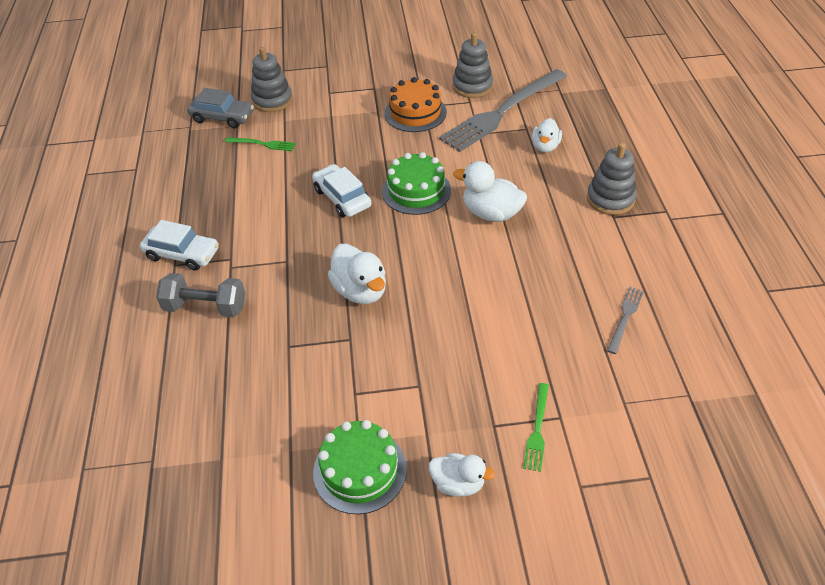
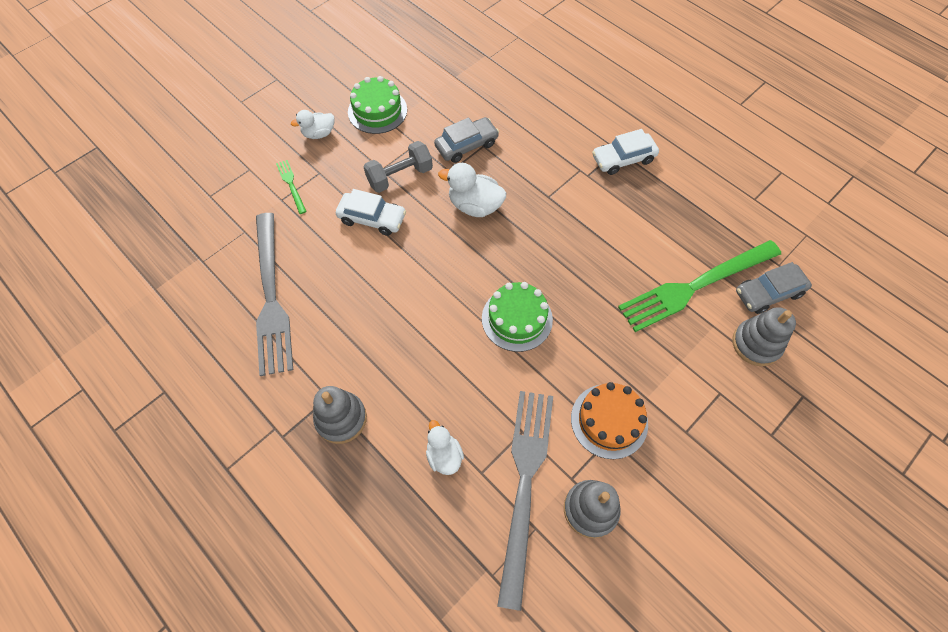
camera: 140 degrees right, 15 degrees up
(206, 307) = (561, 137): grey dumbbell -> grey dumbbell (400, 176)
(262, 144) = (695, 286): green fork -> green fork, size x2.36
(304, 357) = (466, 145): none -> grey car
(342, 198) = (568, 273): white car -> white car (372, 218)
(491, 213) = (435, 334): white duck -> none
(625, 317) = (271, 296): grey fork -> grey fork, size x2.36

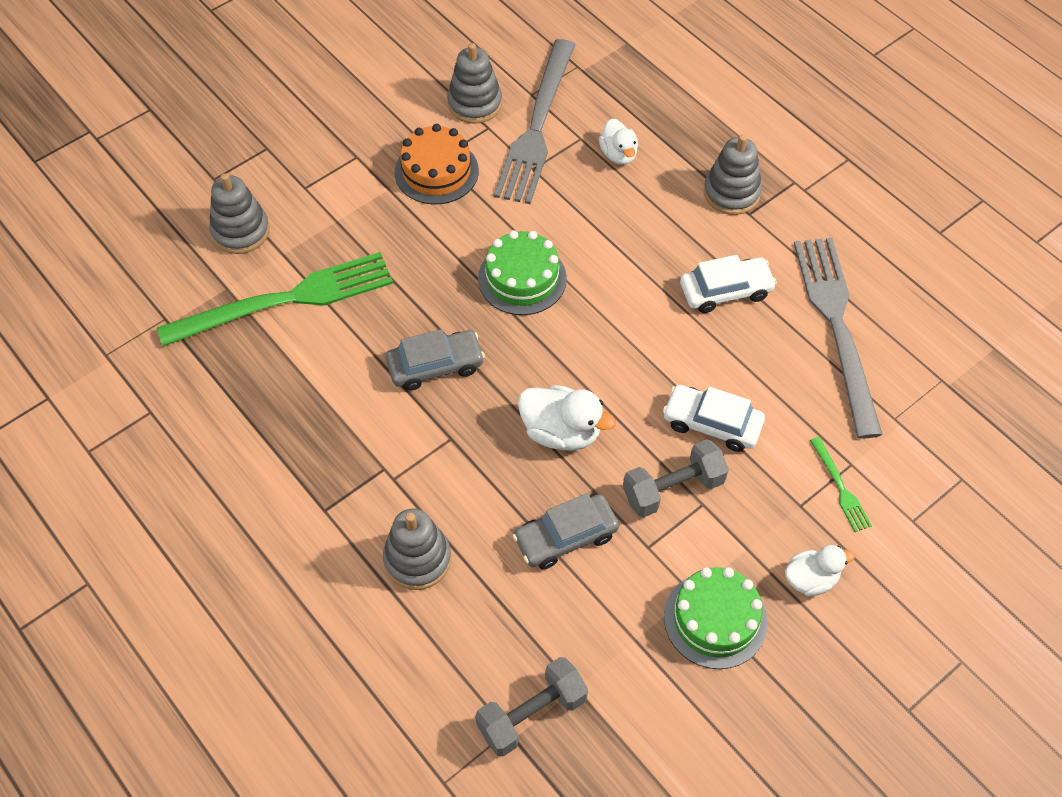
camera: 175 degrees left, 5 degrees down
(477, 64) = (531, 714): none -> grey dumbbell
(554, 128) = (417, 559): none -> grey stacking toy
(623, 159) = (321, 492): white car -> white car (725, 291)
(768, 293) = (197, 285): grey car -> grey car (435, 366)

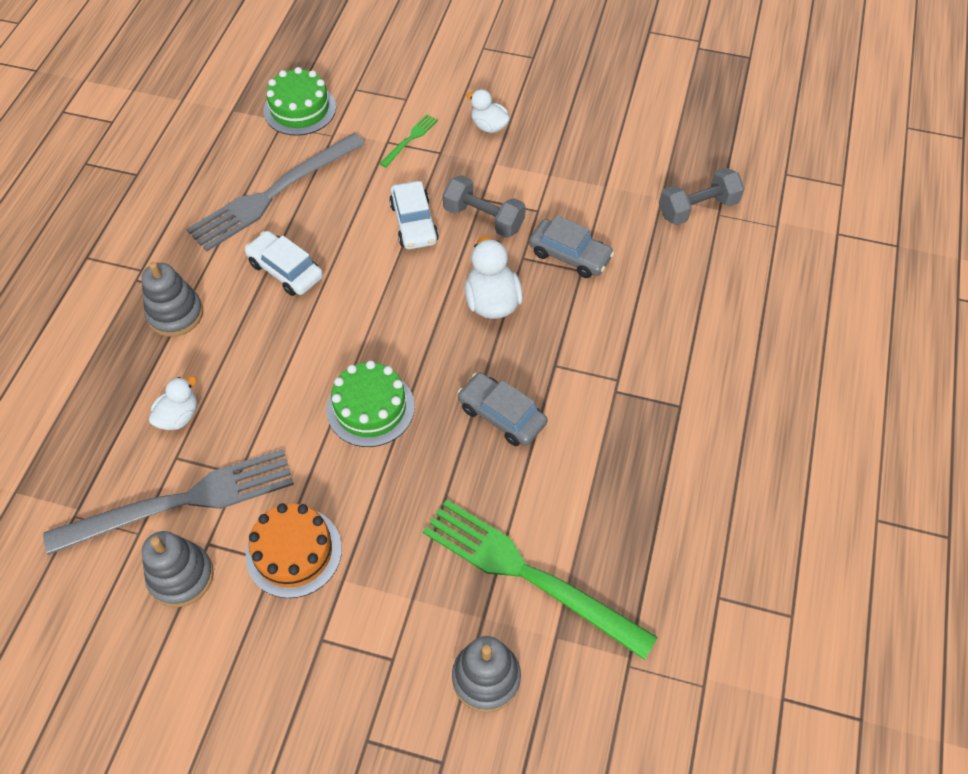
camera: 125 degrees left, 0 degrees up
(417, 559) = (661, 325): grey stacking toy -> none
(531, 714) = (697, 209): grey dumbbell -> grey dumbbell turned 45 degrees counterclockwise
(715, 619) = (556, 156): green cake -> green cake (300, 109)

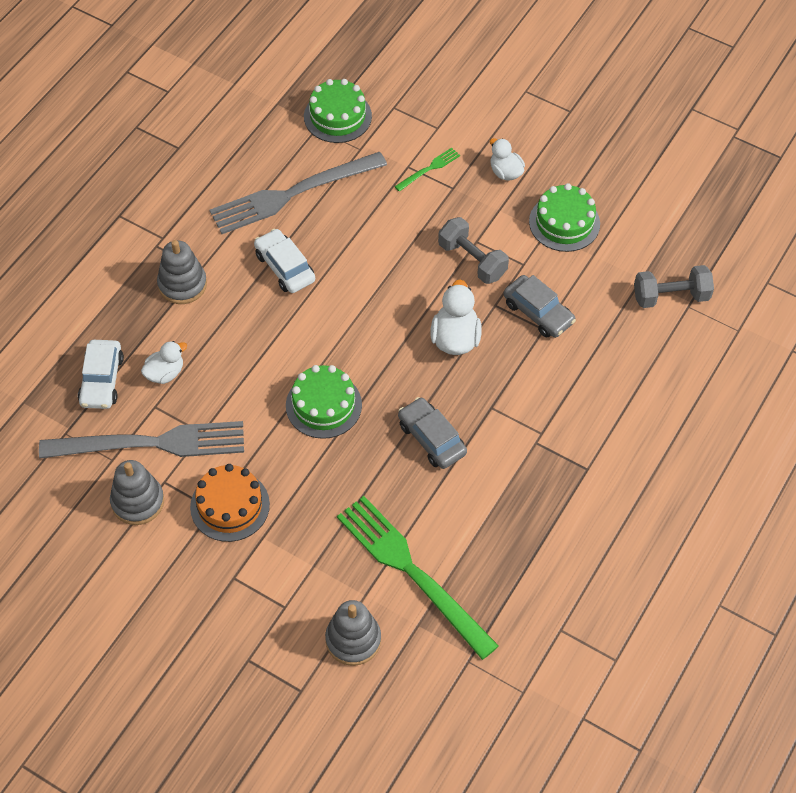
camera: 15 degrees right, 0 degrees up
(414, 223) = (409, 250): white car -> white car (102, 380)
(565, 161) = (564, 223): none -> green cake

